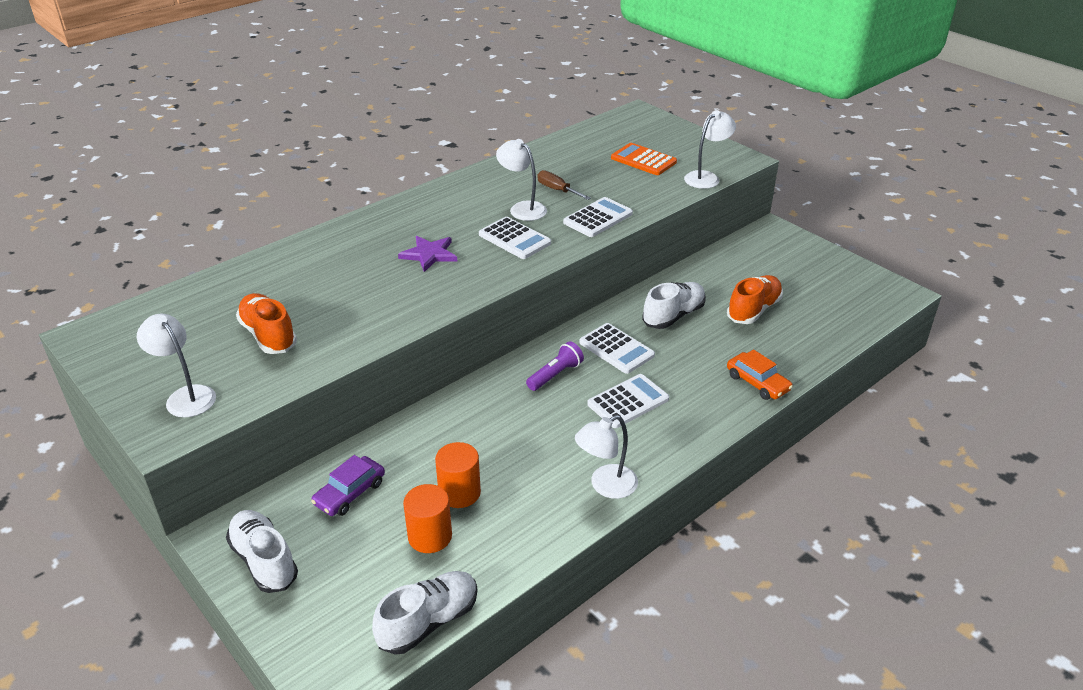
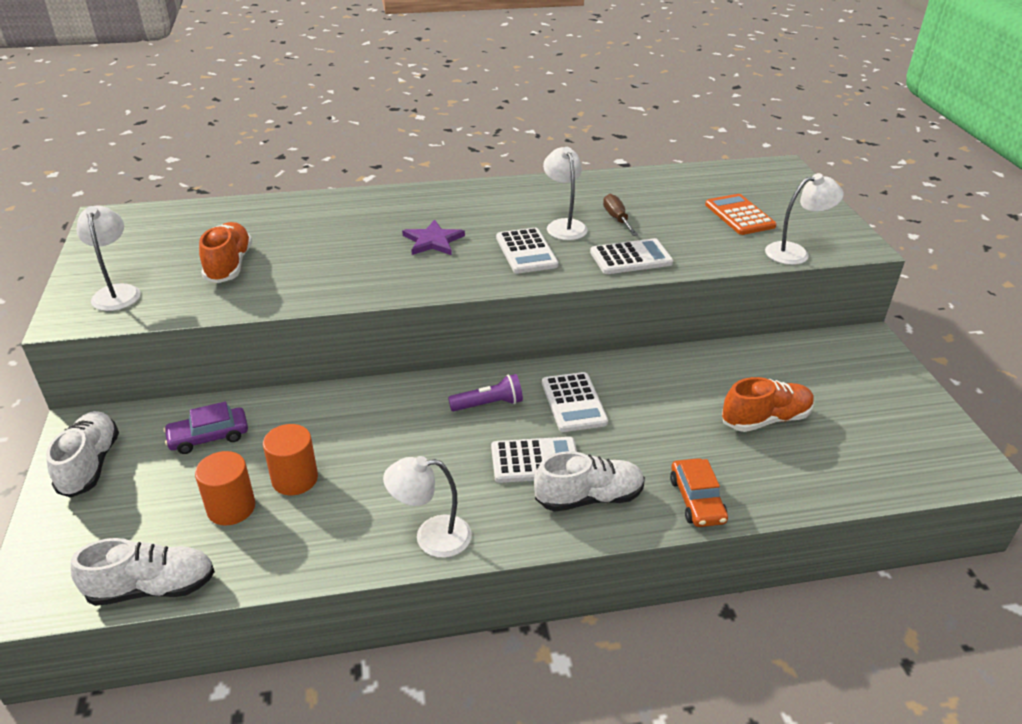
camera: 30 degrees right, 0 degrees up
(673, 316) = (666, 392): white shoe -> white shoe (589, 498)

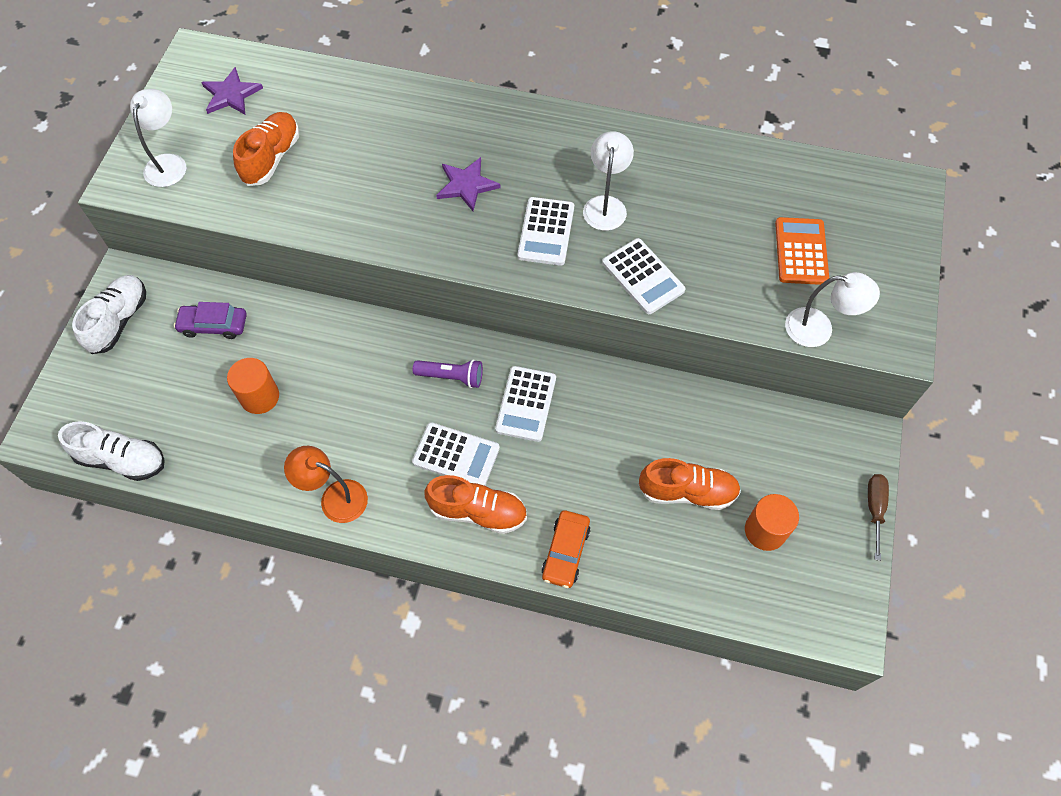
camera: 25 degrees right, 25 degrees up
(161, 235) = (231, 94): none -> purple star
(231, 508) = (202, 407): orange cylinder -> orange cylinder (765, 531)
(431, 537) = (335, 497): white lamp -> orange lamp
(589, 498) = (478, 512): white shoe -> orange shoe
(617, 219) = (666, 213): brown screwdriver -> brown screwdriver (874, 509)
(631, 258) = (643, 277): white calculator -> white calculator turned 45 degrees clockwise

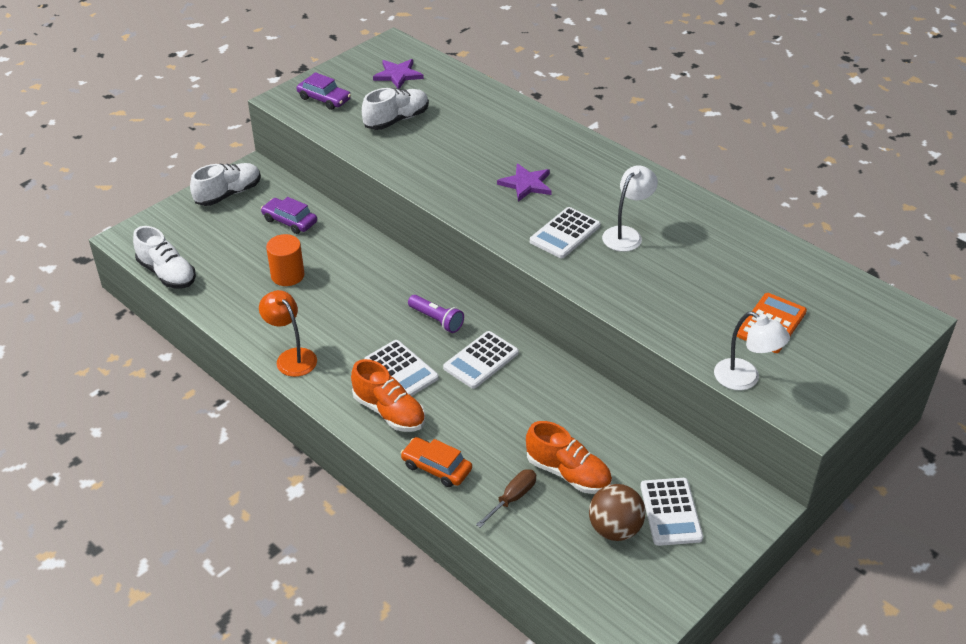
camera: 30 degrees right, 20 degrees down
(168, 163) = (324, 99): white lamp -> purple car
(271, 158) = (396, 120): orange shoe -> white shoe
(565, 552) = (436, 467): orange car -> orange car turned 75 degrees clockwise
(643, 277) = (620, 289): white calculator -> white calculator (670, 512)
(765, 531) = (615, 529): orange cylinder -> brown ball
(874, 509) = (727, 559): brown screwdriver -> brown screwdriver (512, 498)

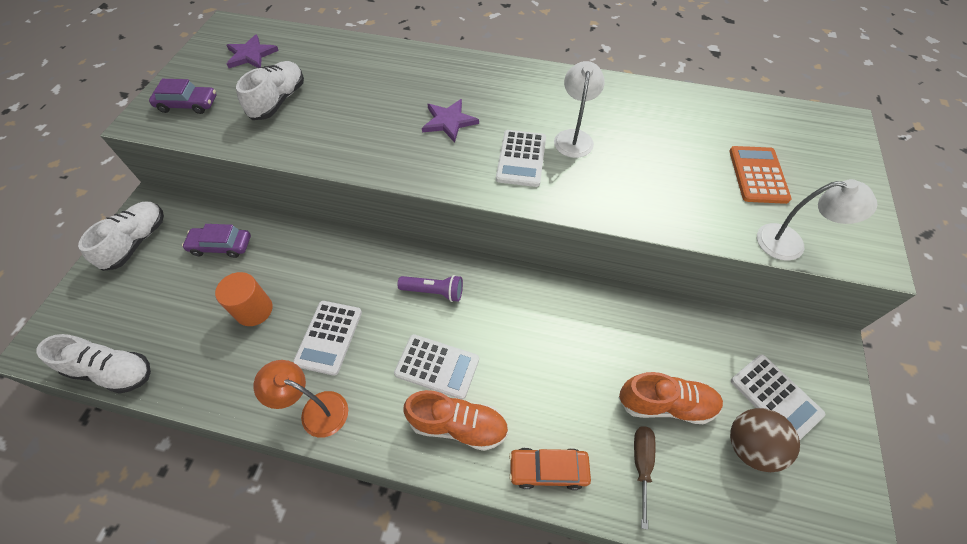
camera: 30 degrees left, 15 degrees up
(481, 360) = (503, 316): white calculator -> white calculator (328, 337)

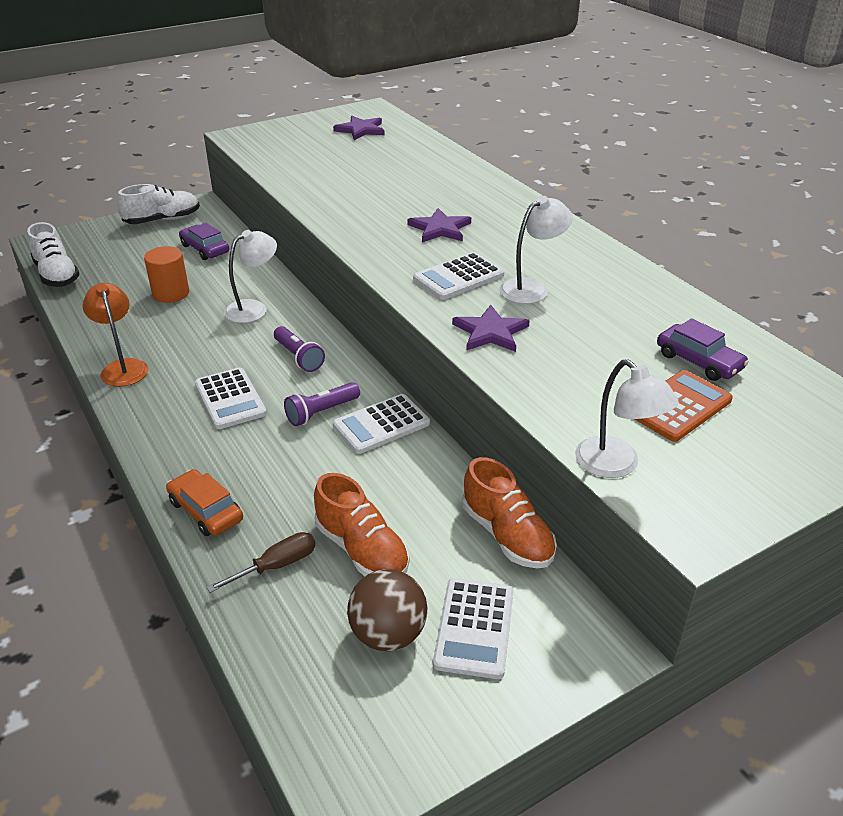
camera: 45 degrees right, 20 degrees down
(188, 104) = (276, 139): purple car -> purple car (699, 361)
(278, 101) = (336, 162): white shoe -> none
(328, 337) = (190, 336): white calculator -> white calculator (381, 424)
(342, 274) = (254, 308): none -> white lamp
(458, 425) = (190, 439): orange shoe -> orange shoe (507, 535)
(509, 324) = (321, 412): none -> purple flashlight
(602, 193) = (490, 332): none -> purple star

